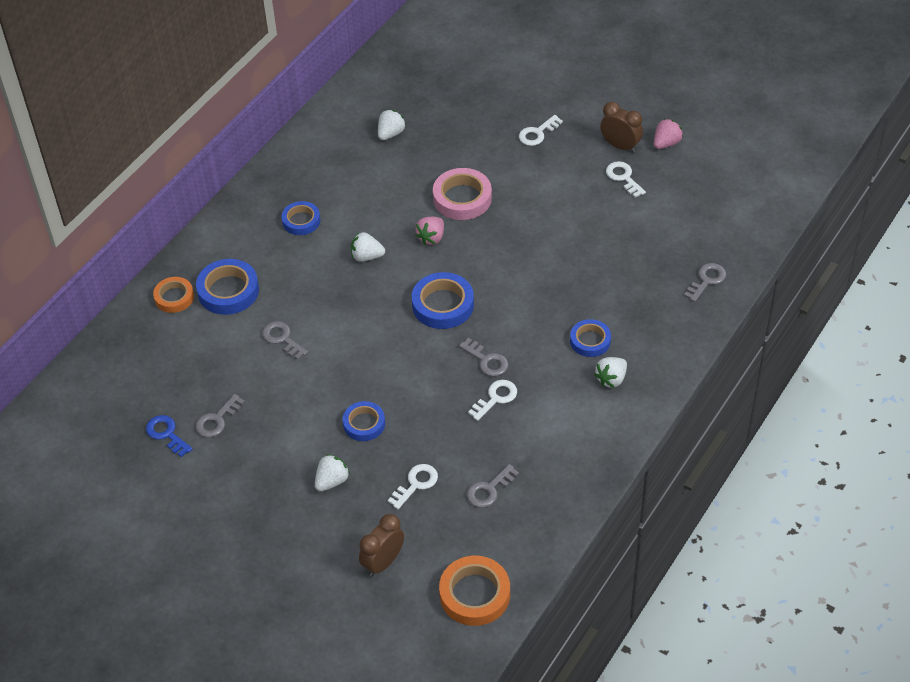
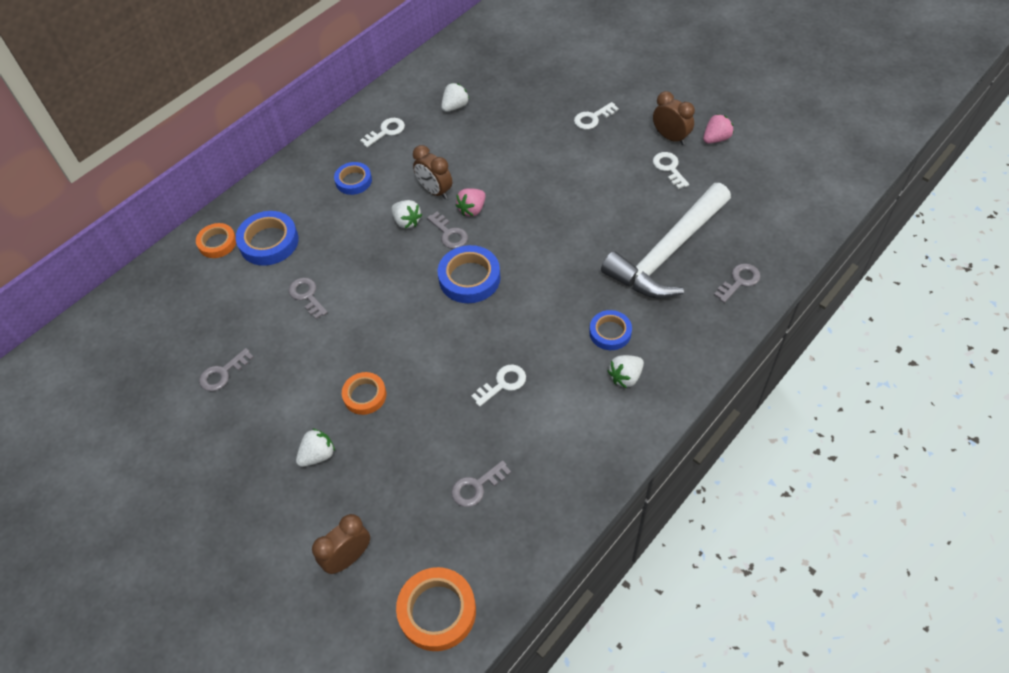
camera: 10 degrees right, 5 degrees up
(166, 434) = (171, 382): blue key -> none
(364, 424) = (365, 395): blue tape -> orange tape
(367, 256) = (407, 221): white strawberry -> white strawberry turned 150 degrees counterclockwise
(389, 223) = (435, 191): none -> brown clock
(416, 484) = (402, 470): white key -> white key (386, 131)
(462, 198) = (509, 174): pink tape -> none
(487, 360) = (501, 341): grey key -> grey key (449, 234)
(634, 261) = (667, 253): none -> white hammer

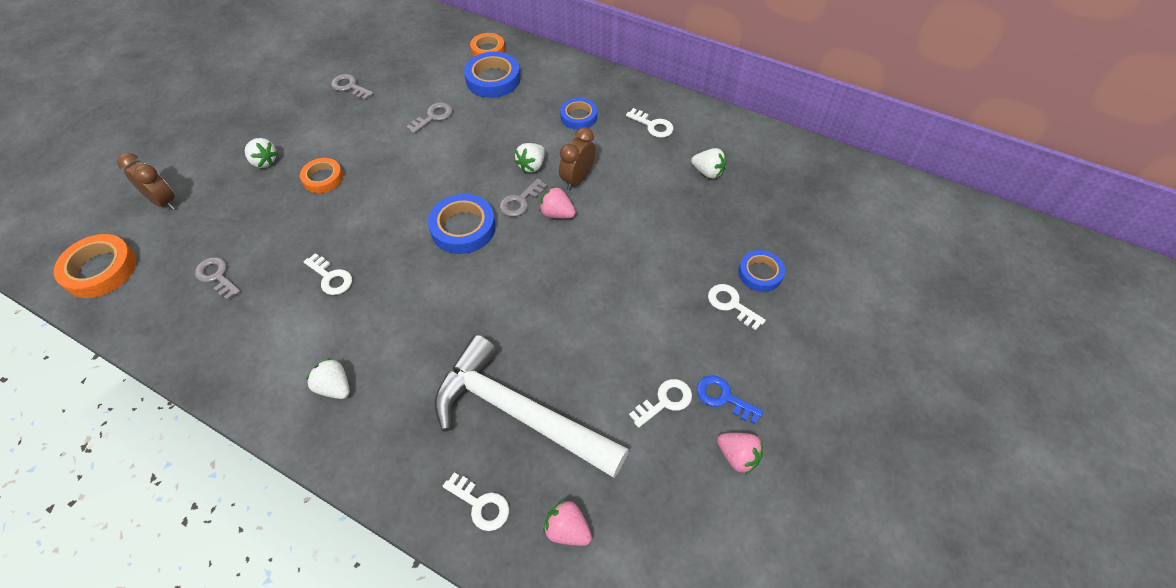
camera: 75 degrees right, 0 degrees up
(610, 332) = (395, 365): blue tape -> blue tape (760, 273)
(670, 137) = (723, 398): brown clock -> blue key
(739, 281) = (480, 504): grey key -> white key
(761, 234) = (567, 530): none -> pink strawberry

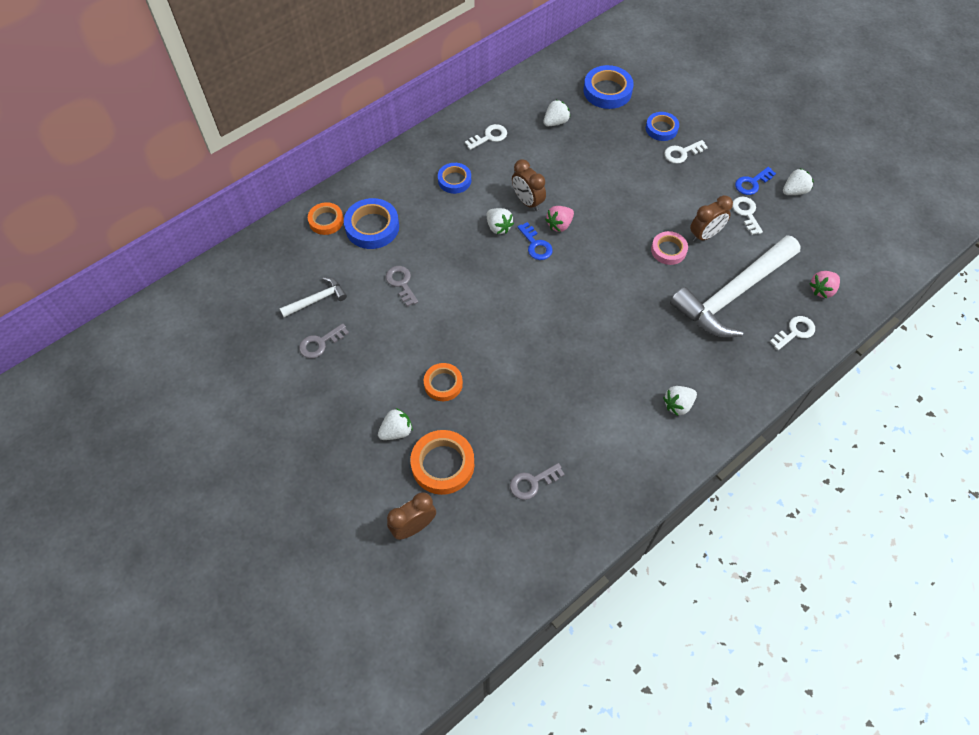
camera: 70 degrees left, 5 degrees up
(100, 270) = (485, 586): orange tape -> orange tape (443, 464)
(331, 277) = (567, 393): white key -> none
(397, 71) = (317, 299): none -> white hammer
(463, 228) = (549, 290): blue tape -> blue tape (607, 91)
(520, 201) = (536, 245): grey key -> blue key
(563, 326) = (668, 250): none -> pink tape
(604, 360) = (705, 235): none -> brown clock
(737, 456) = (794, 191): pink strawberry -> white strawberry

